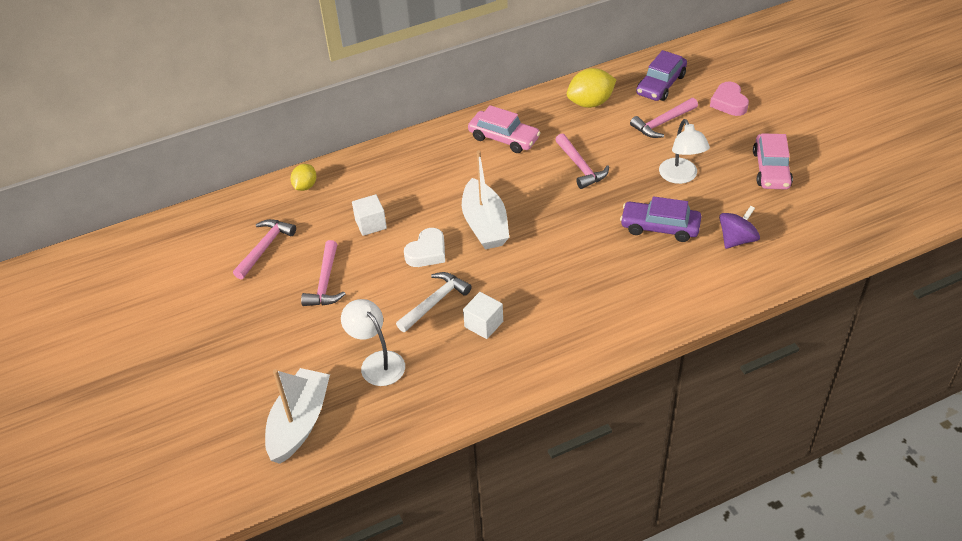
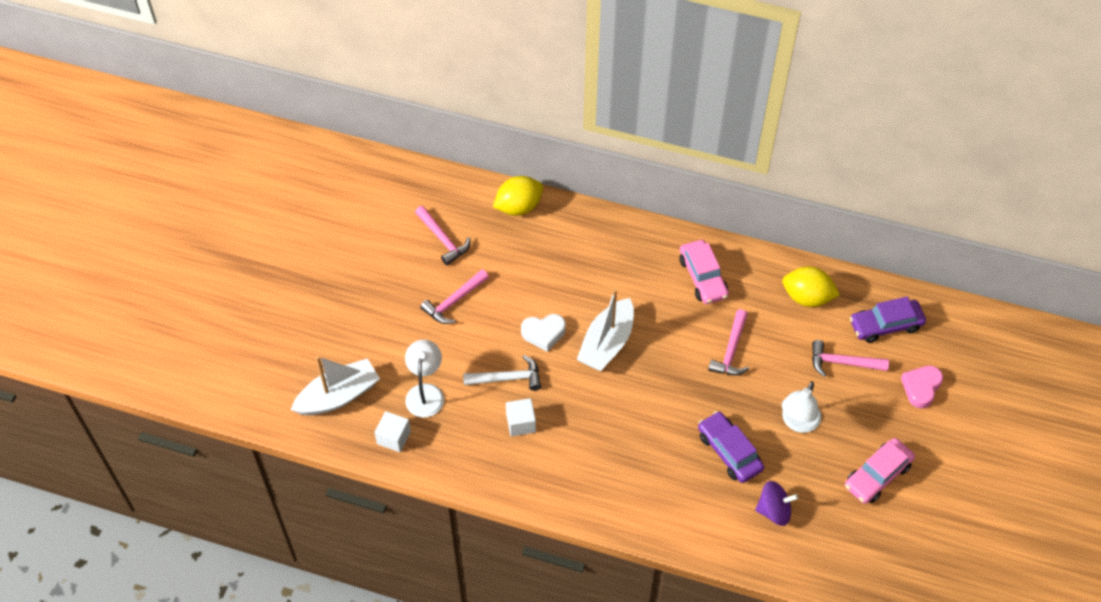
camera: 40 degrees right, 10 degrees up
(265, 248) = (443, 239): pink hammer -> pink hammer turned 75 degrees clockwise
(305, 186) = (518, 207): yellow lemon -> yellow lemon, size x1.64
(370, 224) = (530, 277): white cube -> white cube (393, 437)

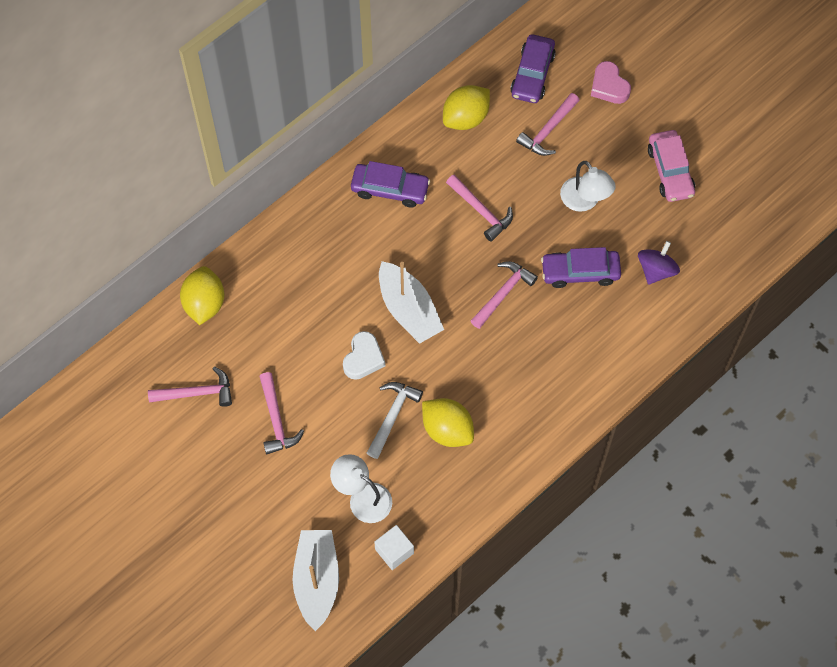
camera: 60 degrees left, 10 degrees up
(521, 423) = (447, 430): white cube -> yellow lemon
(668, 403) = (503, 293): none -> pink hammer
(703, 277) = (390, 189): pink car -> purple car

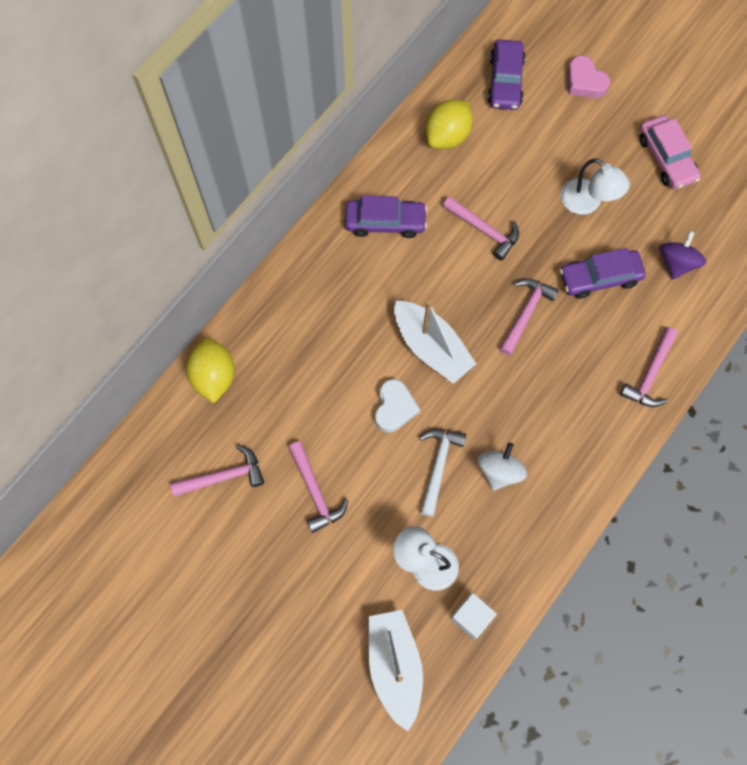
camera: 10 degrees left, 5 degrees up
(447, 430) = (499, 471): yellow lemon -> white spinning top
(548, 130) = (534, 136): pink hammer -> pink hammer (650, 374)

